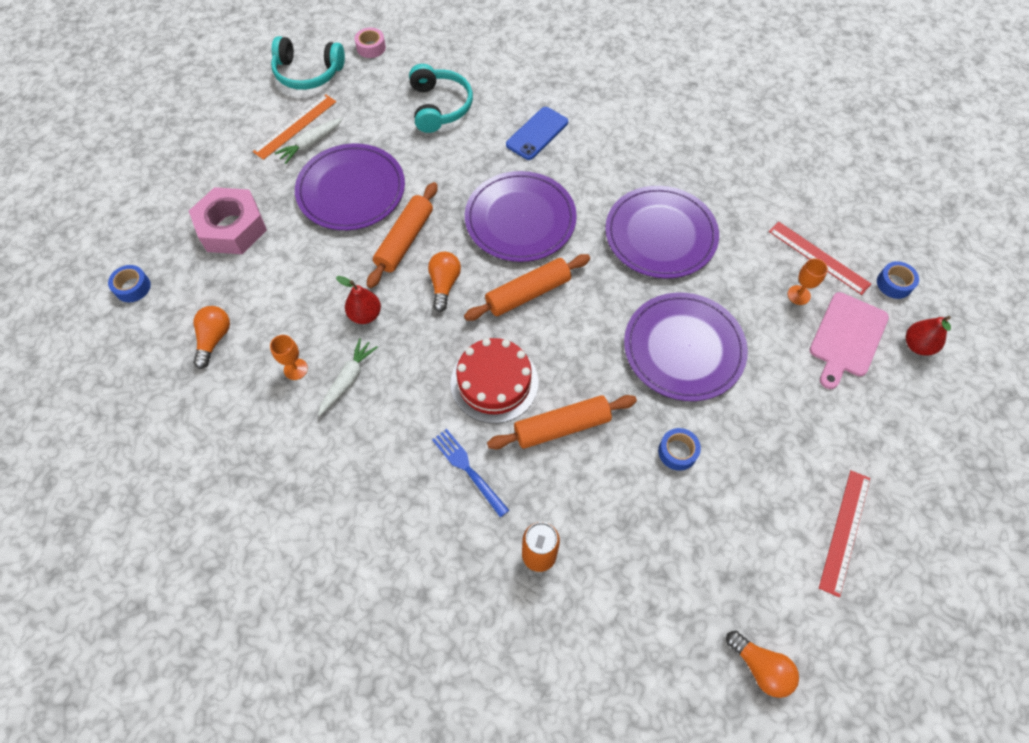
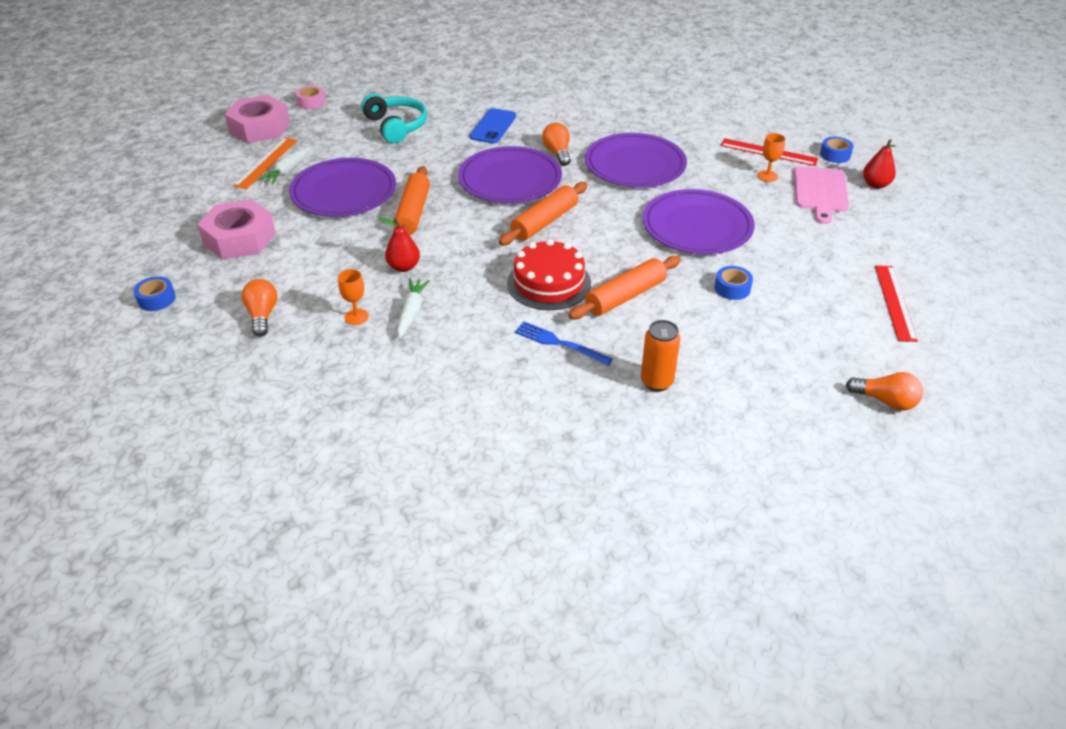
camera: 20 degrees left, 20 degrees down
(308, 73) = (259, 128): turquoise headphones -> pink nut
(444, 284) = (466, 232): orange light bulb -> orange light bulb (557, 153)

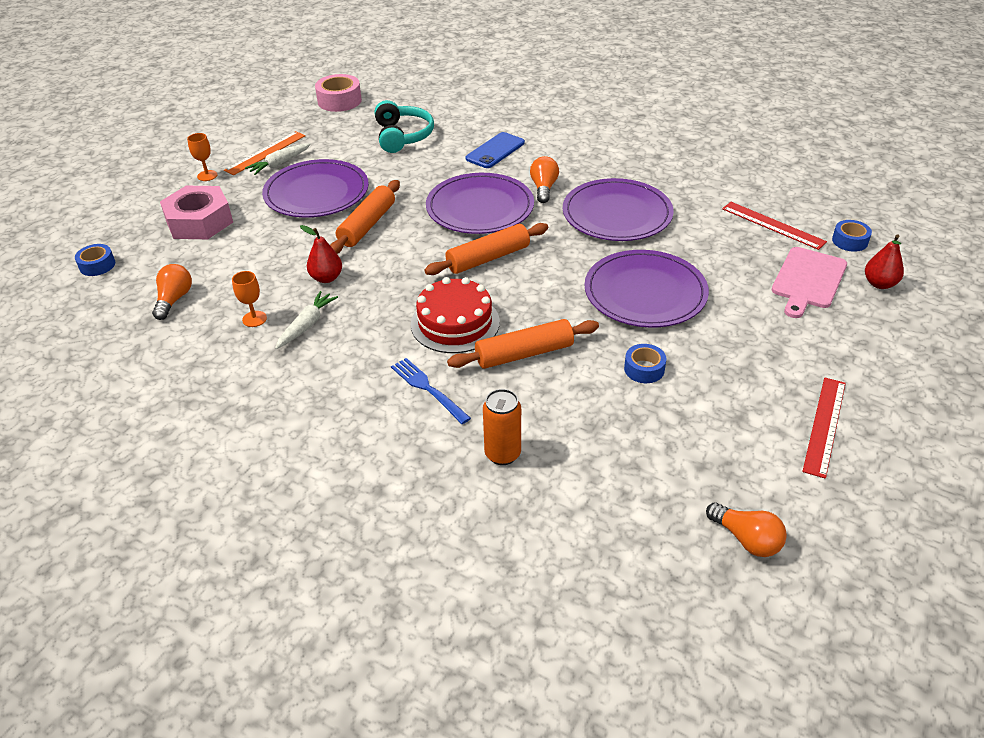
camera: 20 degrees right, 0 degrees up
(259, 128) = (280, 118): pink nut -> none
(311, 102) = (339, 101): pink tape -> pink tape, size x1.62
(767, 176) = (756, 252): orange goblet -> orange goblet (207, 175)

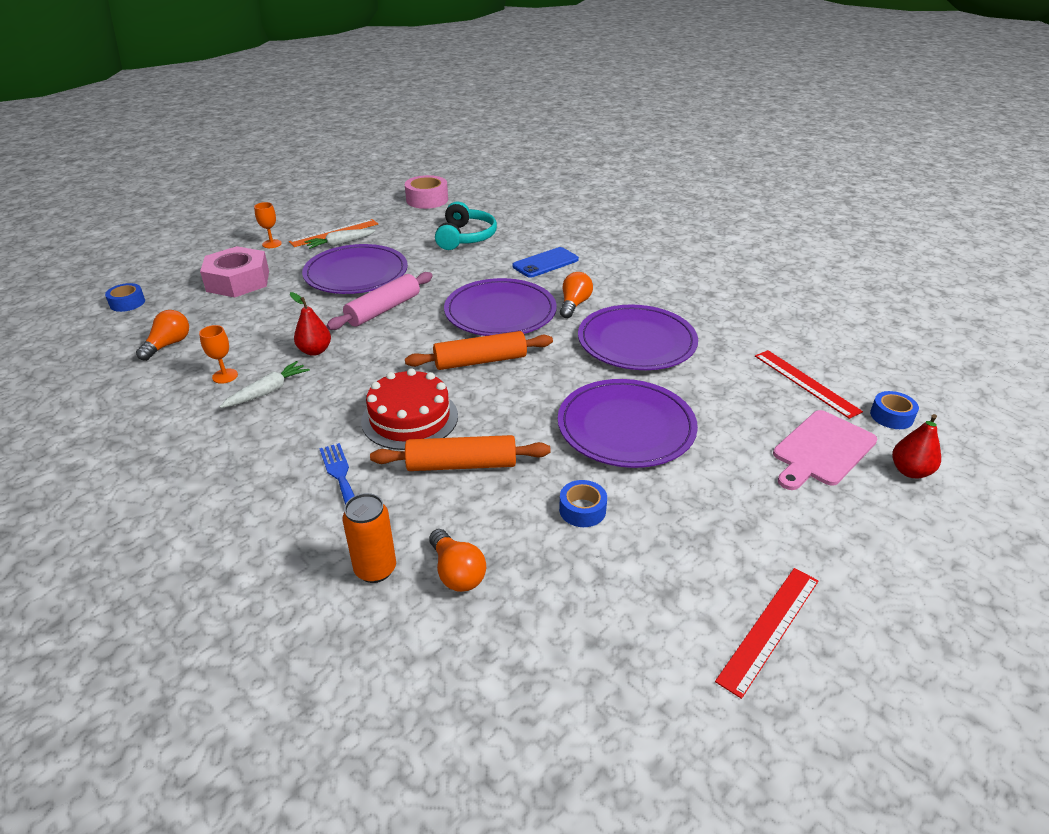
camera: 15 degrees right, 5 degrees down
(367, 225) = (383, 310): orange rolling pin -> pink rolling pin
(746, 539) = (602, 754): orange light bulb -> orange light bulb (457, 572)

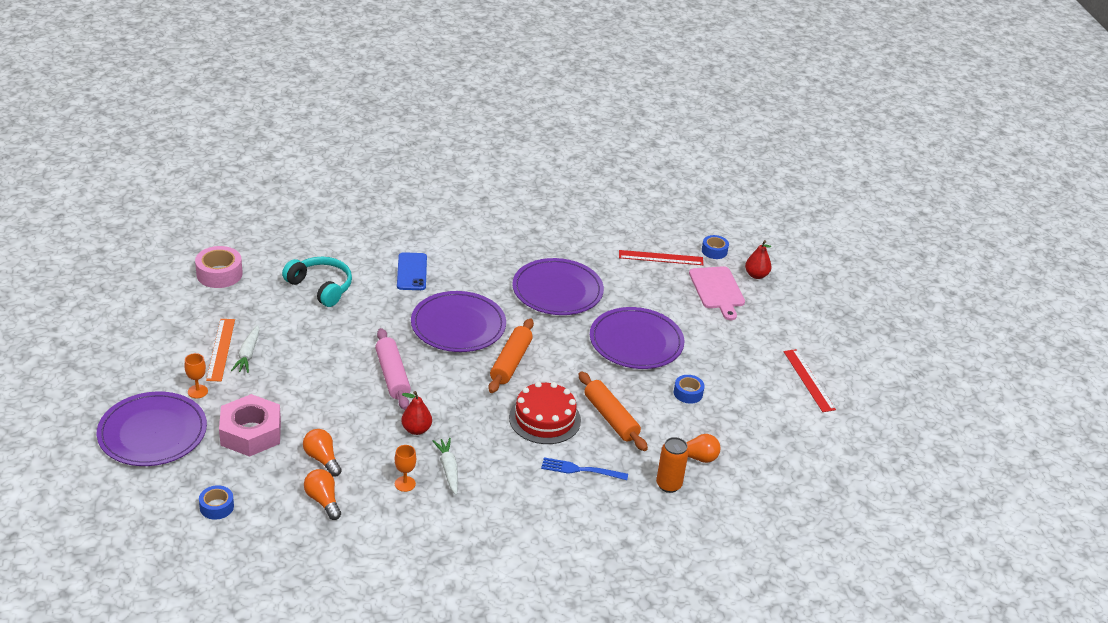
camera: 60 degrees left, 0 degrees up
(356, 273) = (316, 366): purple plate -> purple plate (152, 433)
(461, 464) = (610, 418): orange rolling pin -> orange rolling pin turned 60 degrees counterclockwise
(574, 304) = (485, 290): orange light bulb -> orange light bulb (322, 459)

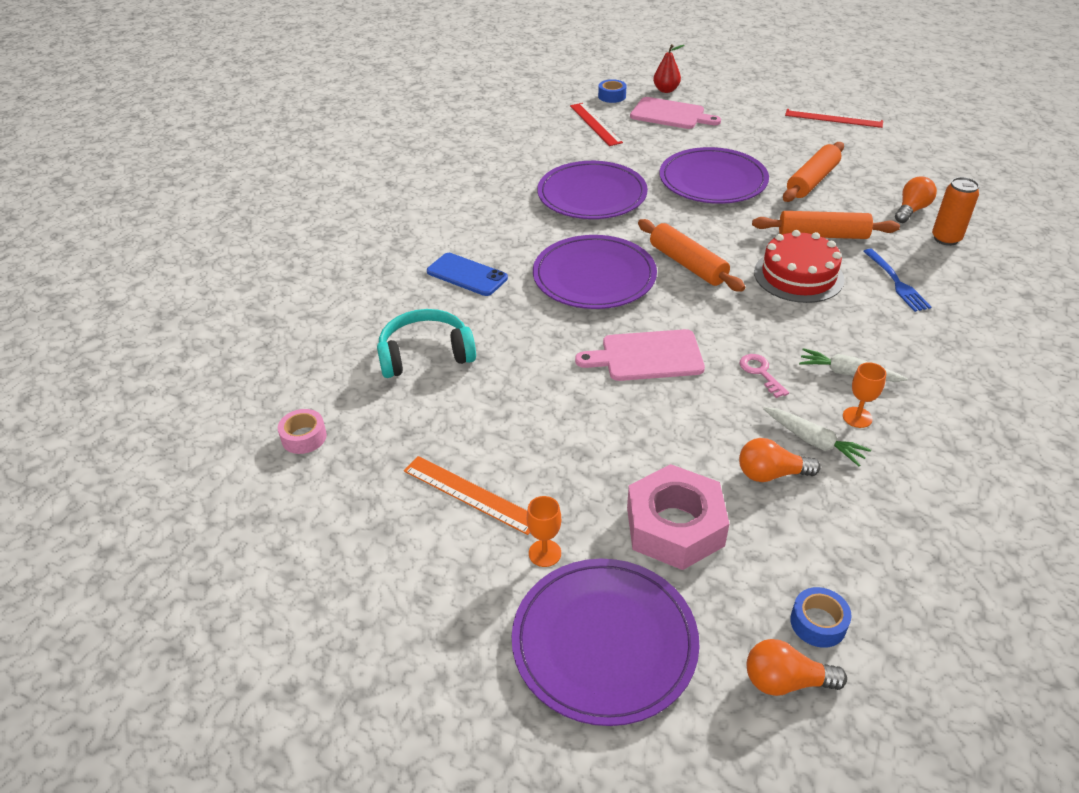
camera: 50 degrees left, 5 degrees up
(219, 274) = (304, 437): pink tape -> pink tape, size x0.62
(248, 354) = (504, 470): white carrot -> white carrot (813, 441)
(323, 500) = (855, 502): orange light bulb -> orange light bulb (785, 681)
(392, 376) = (647, 356): pink rolling pin -> pink cutting board
(416, 429) = (761, 373): red pear -> pink key
(581, 470) = (896, 282): blue fork -> blue fork turned 60 degrees counterclockwise
(661, 258) = (595, 124): red ruler -> red ruler turned 60 degrees counterclockwise
(688, 393) = (812, 181): blue tape -> orange rolling pin

